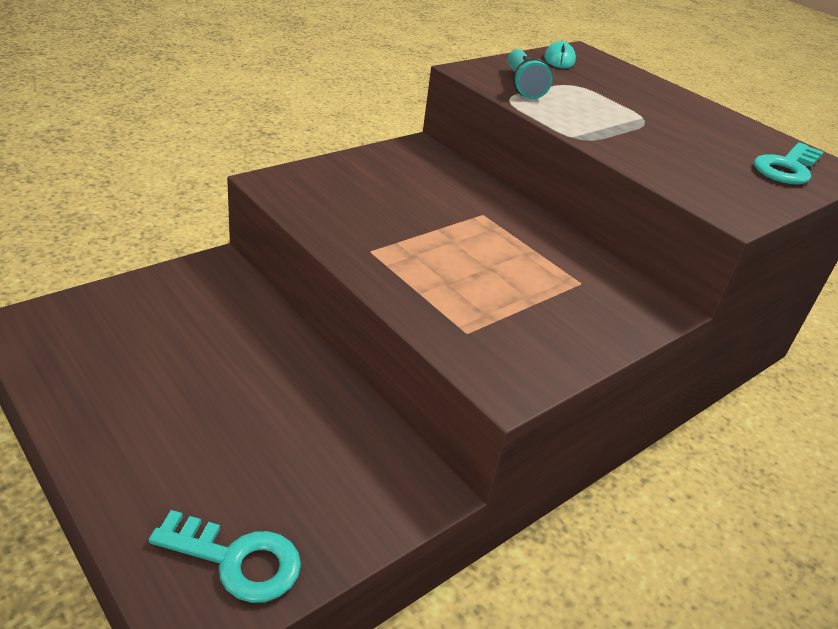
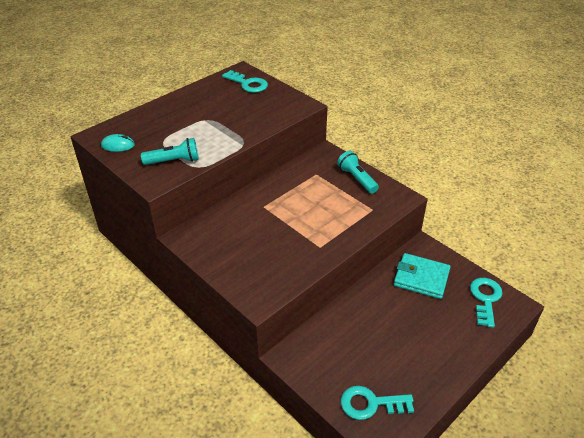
camera: 90 degrees left, 5 degrees up
(89, 324) = (370, 404): none -> turquoise key
(332, 458) = (421, 278): none -> turquoise wallet
(570, 331) = (357, 179): none -> turquoise flashlight

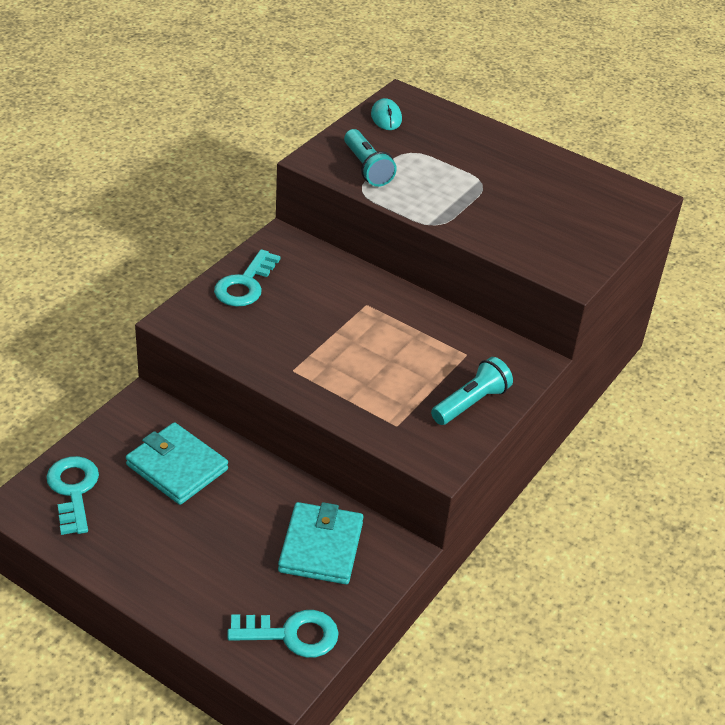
camera: 75 degrees right, 0 degrees up
(248, 84) = (606, 210): turquoise key -> turquoise key (245, 284)
(353, 341) = (177, 467): none -> turquoise wallet

